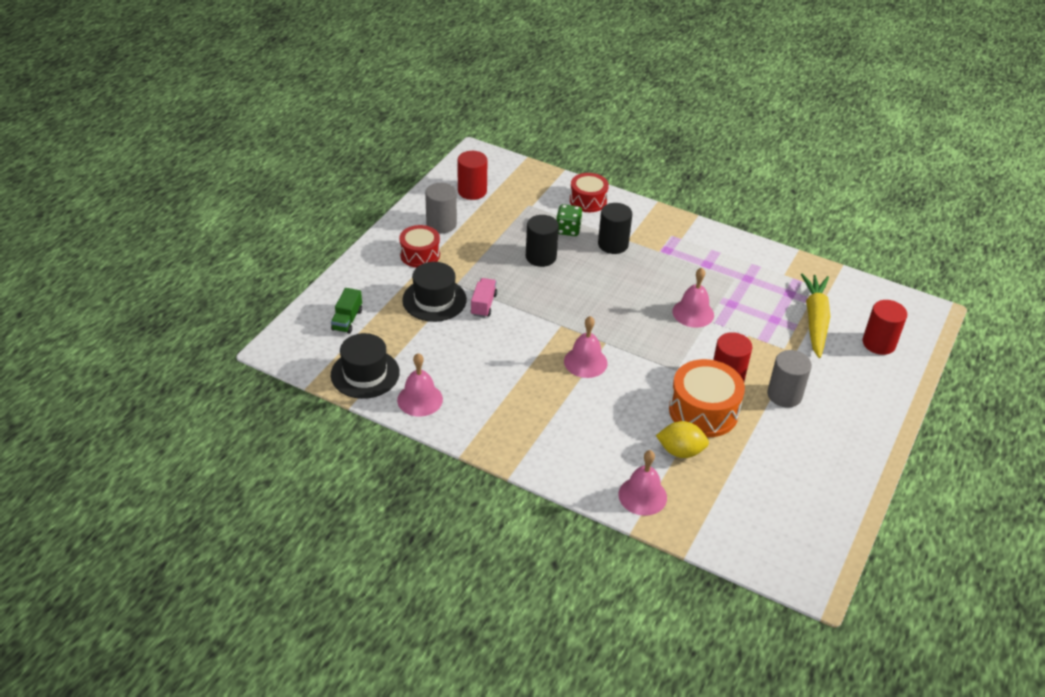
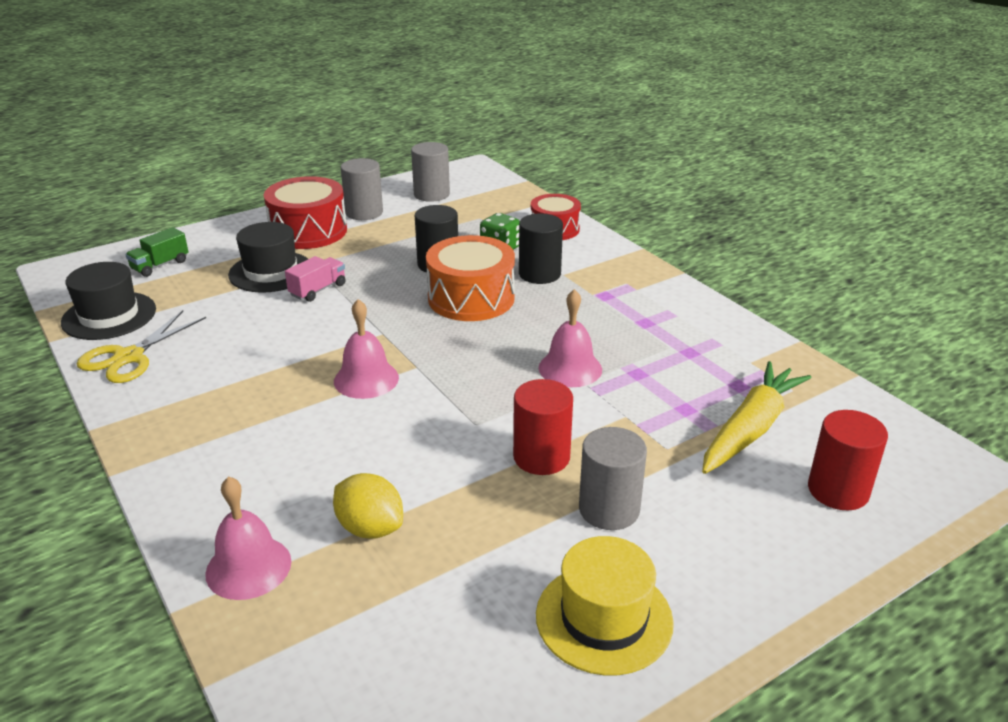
camera: 30 degrees right, 10 degrees down
(420, 255) = (308, 231): red drum -> red drum, size x1.53
(420, 399) = (129, 357): pink bell -> yellow scissors
(472, 191) = (431, 194): red cylinder -> grey cylinder
(703, 411) = (461, 488): orange drum -> orange drum (471, 298)
(826, 452) = (604, 618): none -> yellow hat

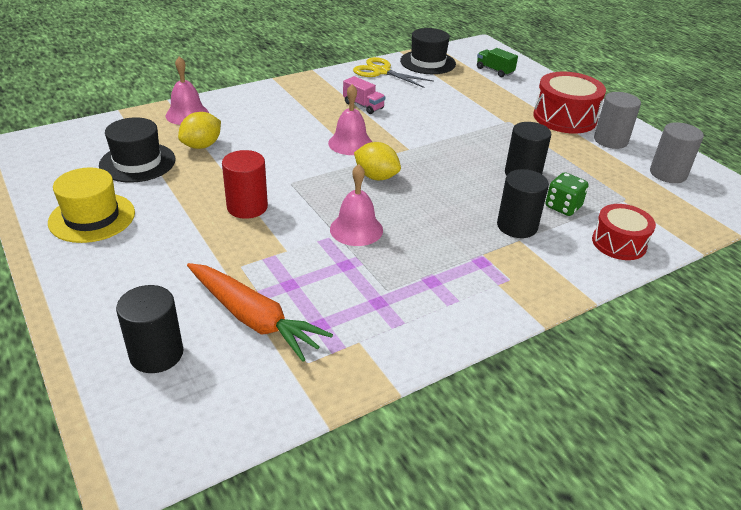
camera: 90 degrees right, 5 degrees up
(271, 272) = (493, 106): black hat -> black hat (137, 162)
(318, 290) = (469, 124): pink truck -> pink truck (363, 106)
(453, 357) = (376, 177): none -> yellow lemon
(471, 298) = (466, 188): orange drum -> none
(609, 509) = (183, 230): grey cylinder -> none
(751, 428) = (254, 319): yellow carrot -> orange carrot
(838, 490) = (156, 354): red cylinder -> black cylinder

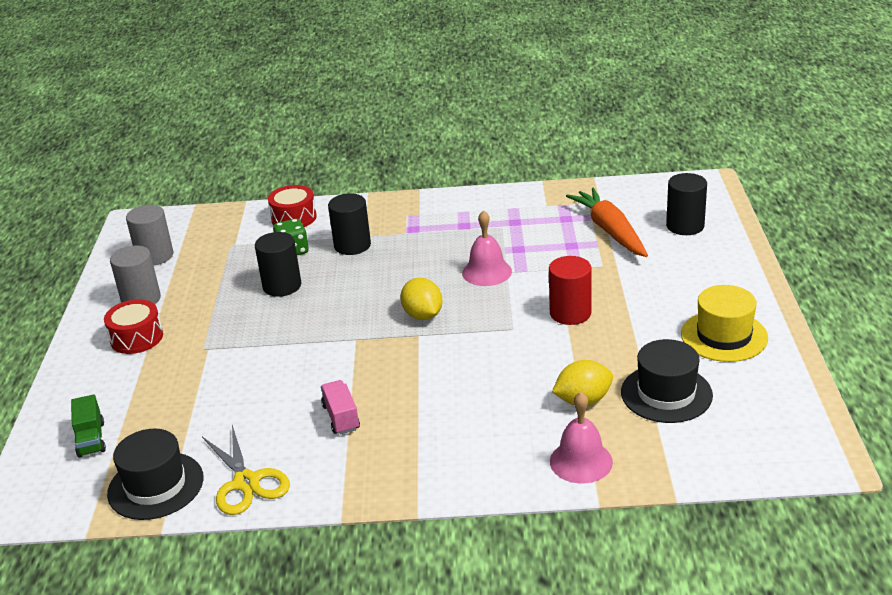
camera: 145 degrees left, 5 degrees down
(350, 143) = (411, 362): pink bell -> none
(564, 118) = (137, 338): red drum -> red drum, size x0.65

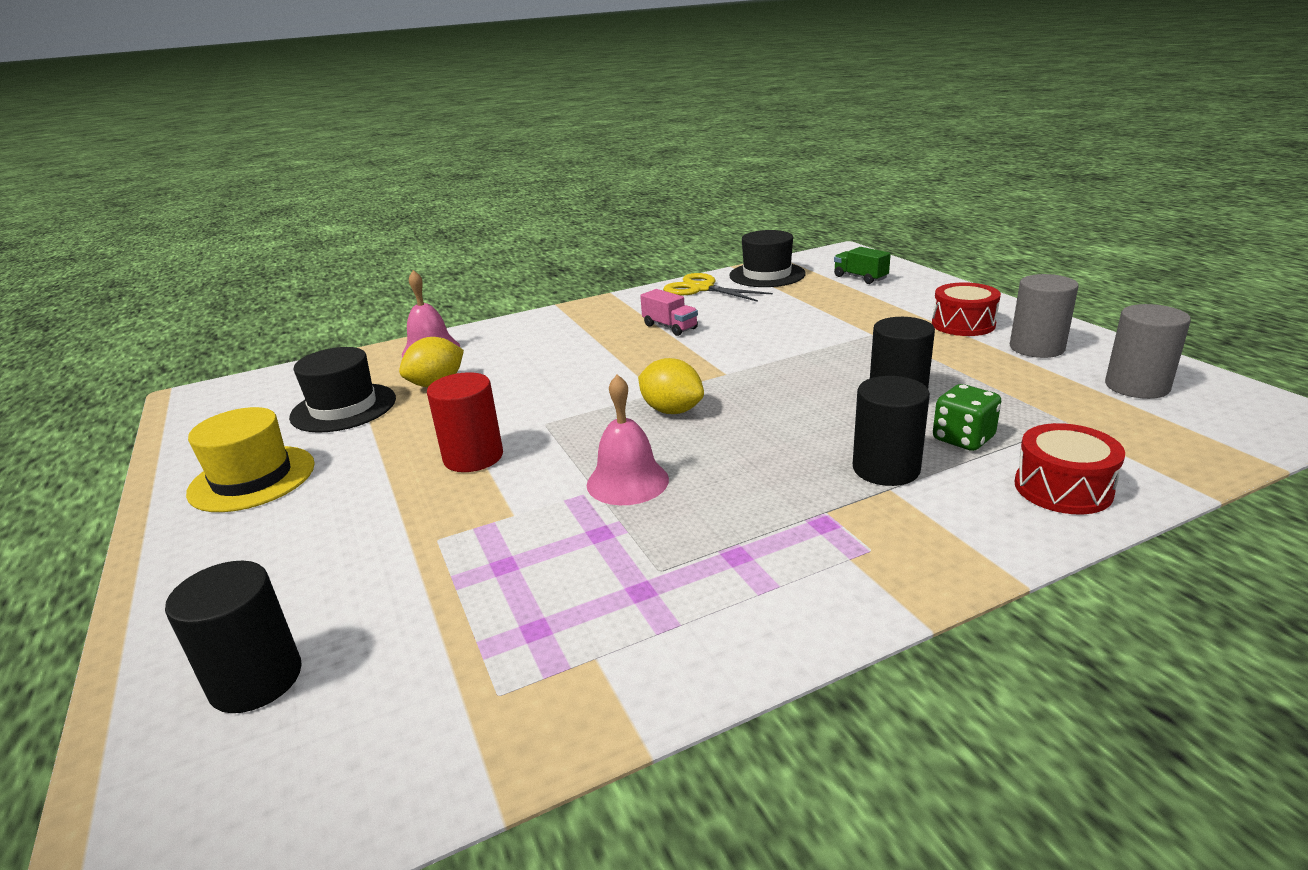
camera: 155 degrees right, 5 degrees down
(610, 230) = (431, 620): orange carrot -> none

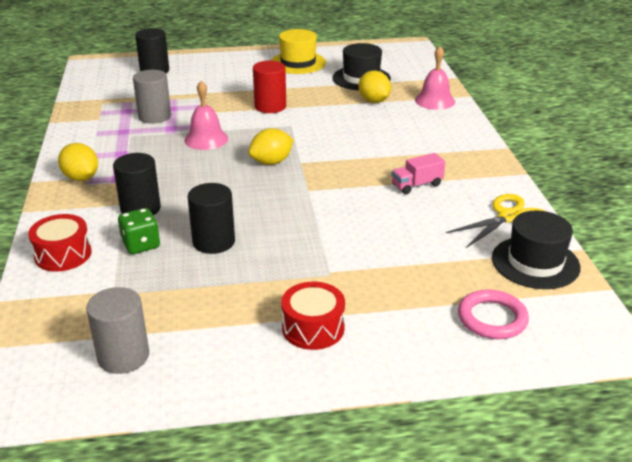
camera: 105 degrees right, 5 degrees up
(859, 565) = (81, 178): none -> yellow lemon
(860, 278) = (492, 318): green truck -> pink ring
(1036, 348) = (230, 344): grey cylinder -> grey cylinder (154, 116)

